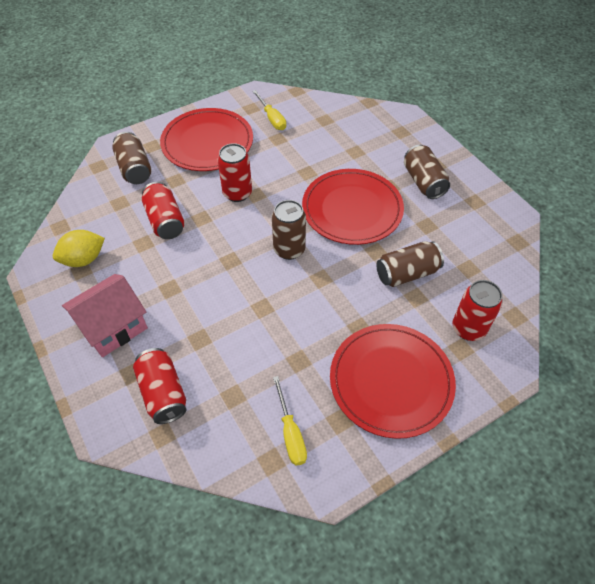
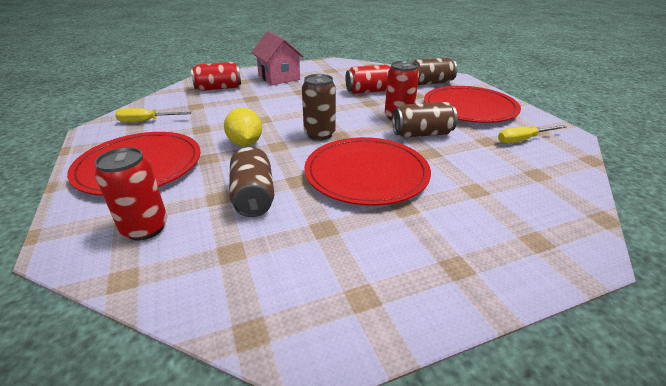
camera: 100 degrees right, 20 degrees down
(84, 259) = (339, 71): yellow lemon -> yellow lemon (245, 143)
(423, 182) = (413, 243): brown can -> brown can (422, 134)

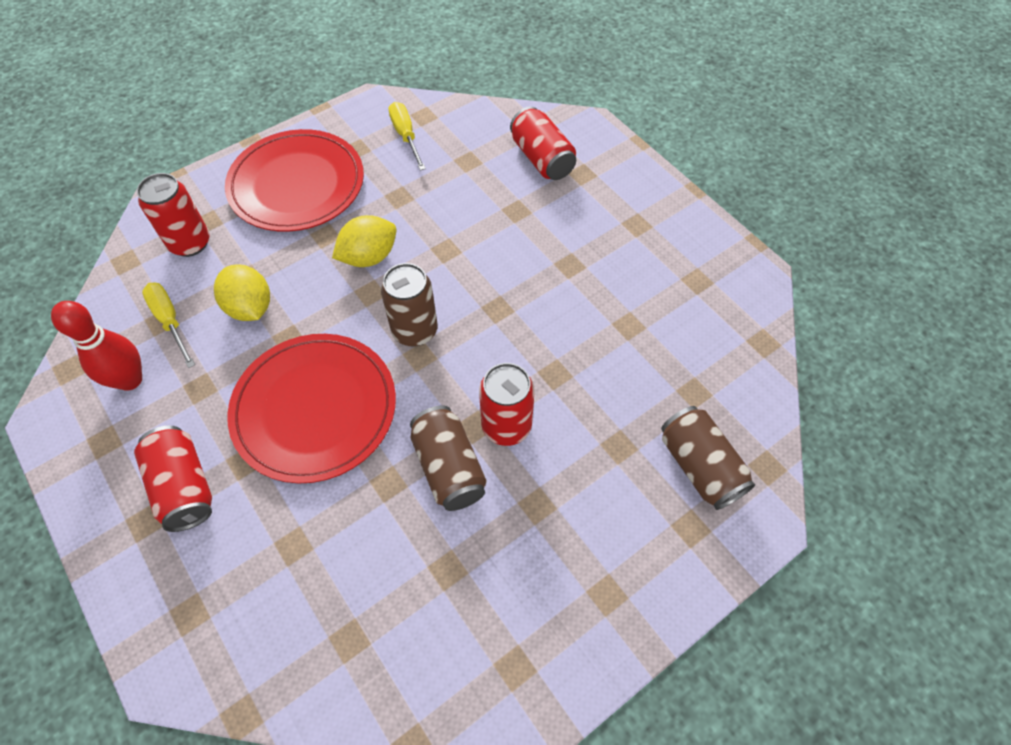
camera: 75 degrees right, 25 degrees up
(253, 196) = (250, 307): brown can -> yellow lemon
(279, 77) = (622, 215): pink house -> none
(293, 275) = (130, 380): none -> red bowling pin
(369, 91) = (609, 364): red can -> red can (184, 486)
(469, 108) = (585, 545): red plate -> none
(522, 140) = (464, 633): yellow screwdriver -> yellow screwdriver (170, 321)

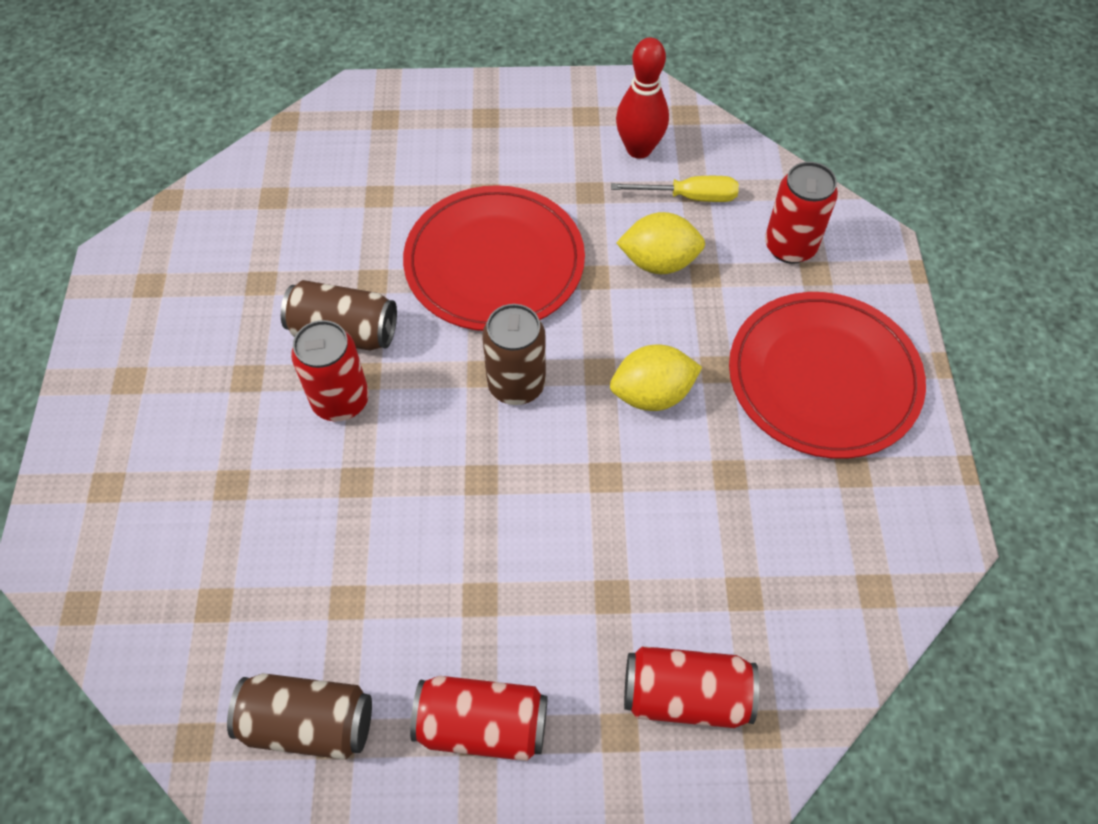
camera: 125 degrees right, 0 degrees up
(184, 486) = (495, 149): red can -> red can (482, 725)
(369, 257) = (652, 394): yellow lemon -> yellow lemon turned 75 degrees clockwise
(406, 136) = (843, 543): yellow screwdriver -> none
(700, 466) = (144, 542): brown can -> brown can (308, 723)

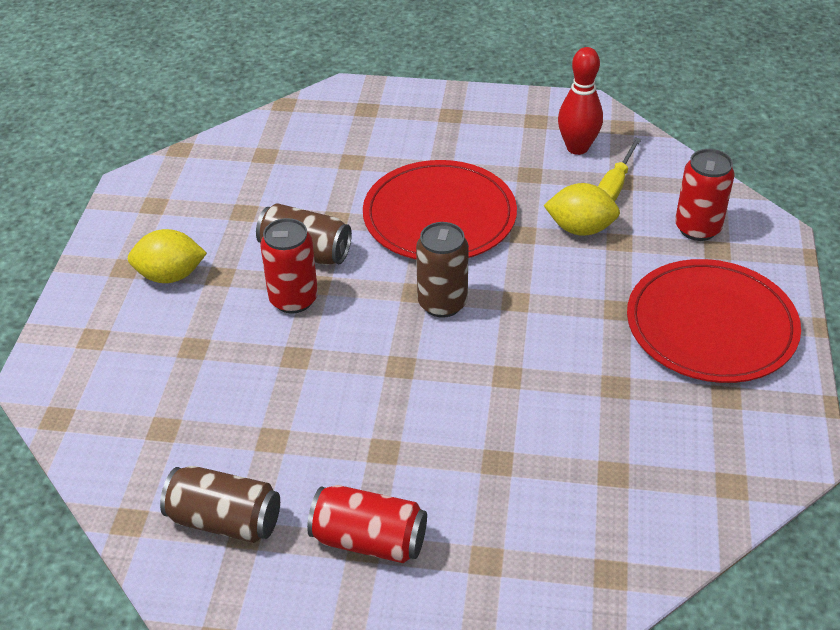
camera: 10 degrees right, 15 degrees down
(652, 394) = (557, 322): yellow lemon -> yellow lemon (170, 276)
(685, 695) = (548, 541): red can -> none
(689, 197) = (615, 185): yellow screwdriver -> yellow screwdriver turned 105 degrees clockwise

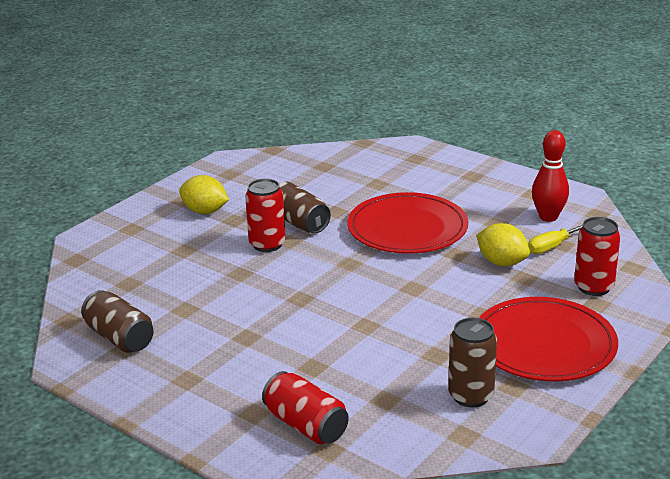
camera: 30 degrees right, 15 degrees down
(369, 540) = (192, 377): red can -> red can (306, 425)
(442, 303) = (361, 274): brown can -> brown can (471, 396)

